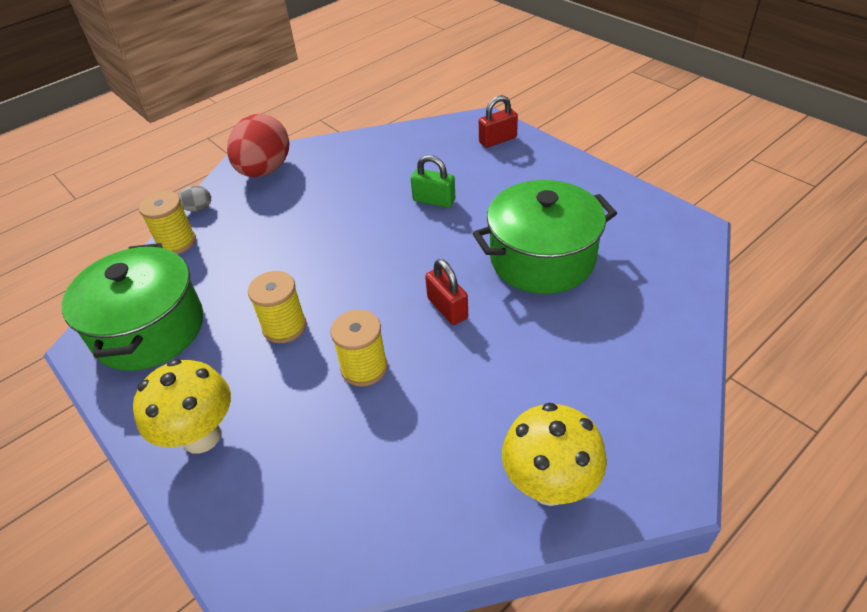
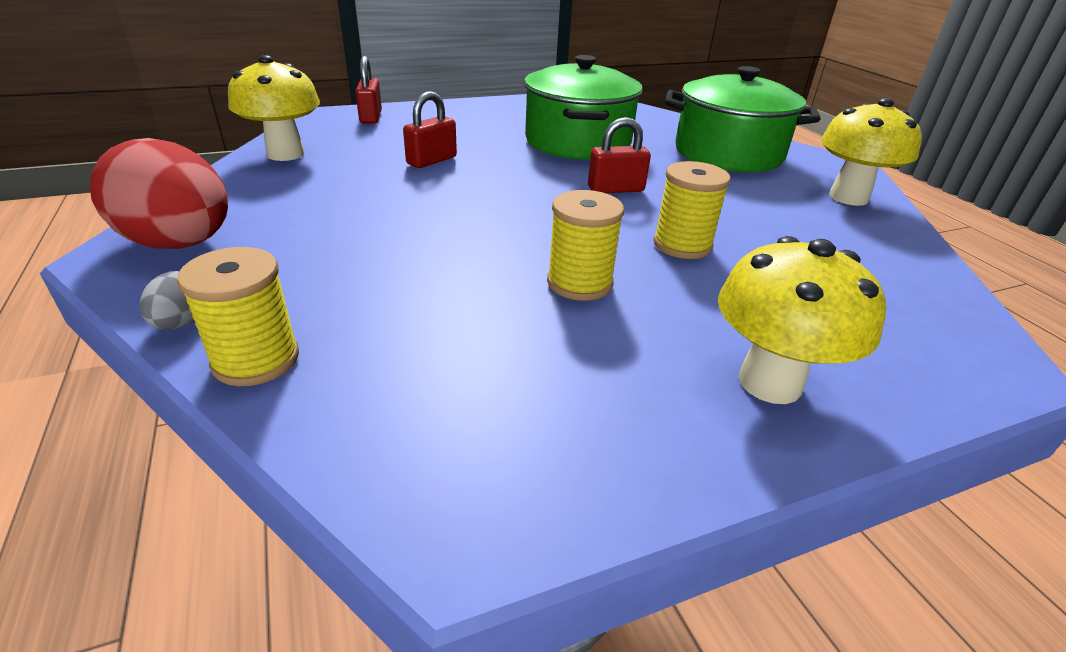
camera: 75 degrees left, 10 degrees down
(149, 329) = (489, 420): green pot -> green pot (728, 153)
(398, 142) = (285, 154): none -> yellow mushroom
(434, 200) = (431, 160): green padlock -> red padlock

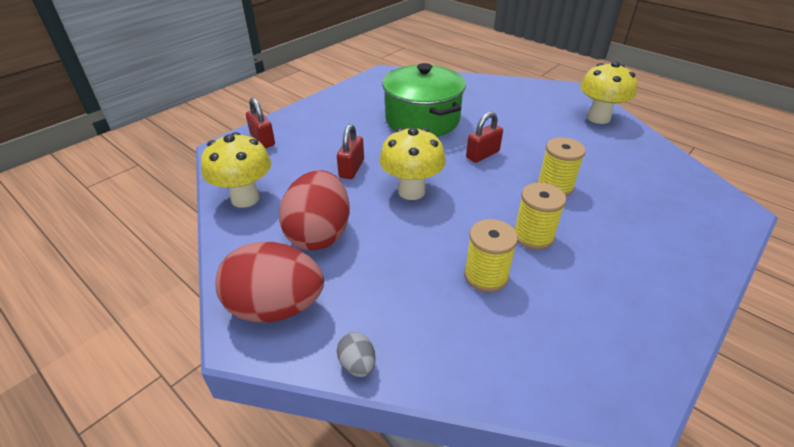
camera: 25 degrees left, 5 degrees up
(256, 359) = (430, 367): yellow spool -> yellow spool (486, 276)
(315, 201) = (319, 234): none -> red egg
(728, 153) = (513, 101): green pot -> none
(770, 382) = (667, 262): yellow mushroom -> yellow mushroom (411, 191)

